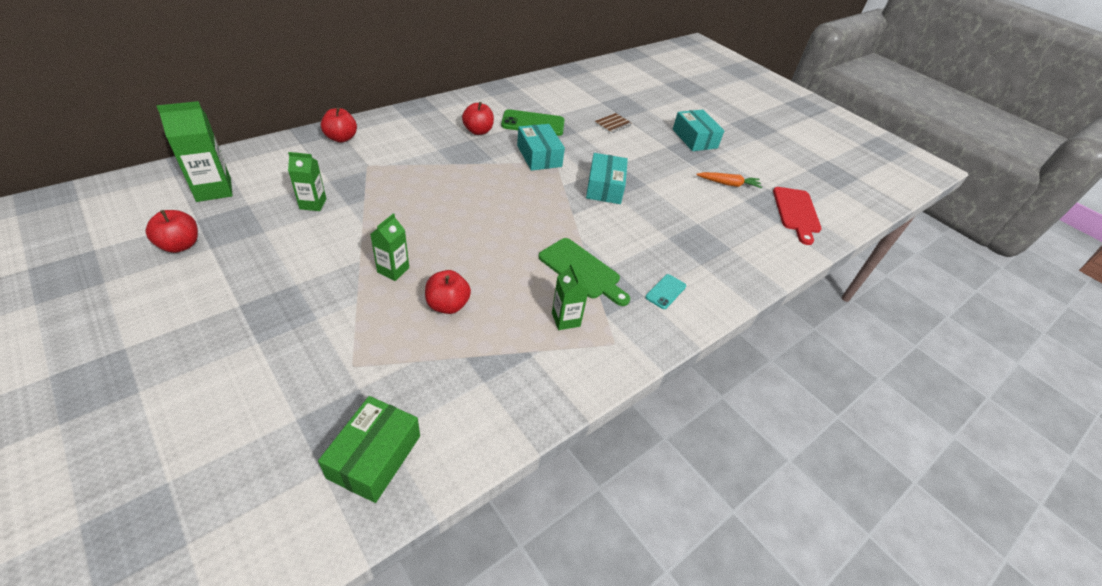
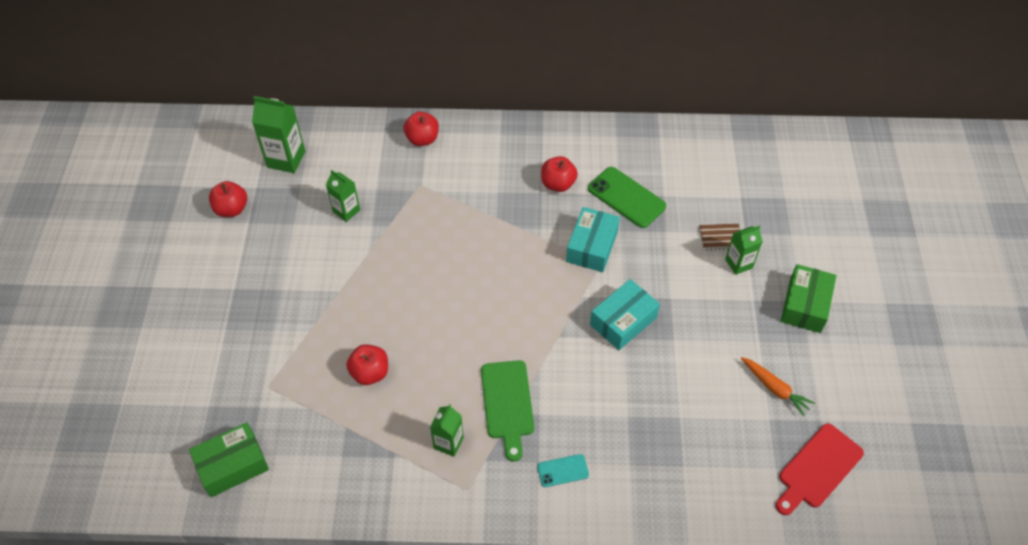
camera: 45 degrees right, 10 degrees up
(393, 270) = (356, 314): green carton -> green carton (738, 264)
(694, 139) = (805, 305): turquoise box -> green box

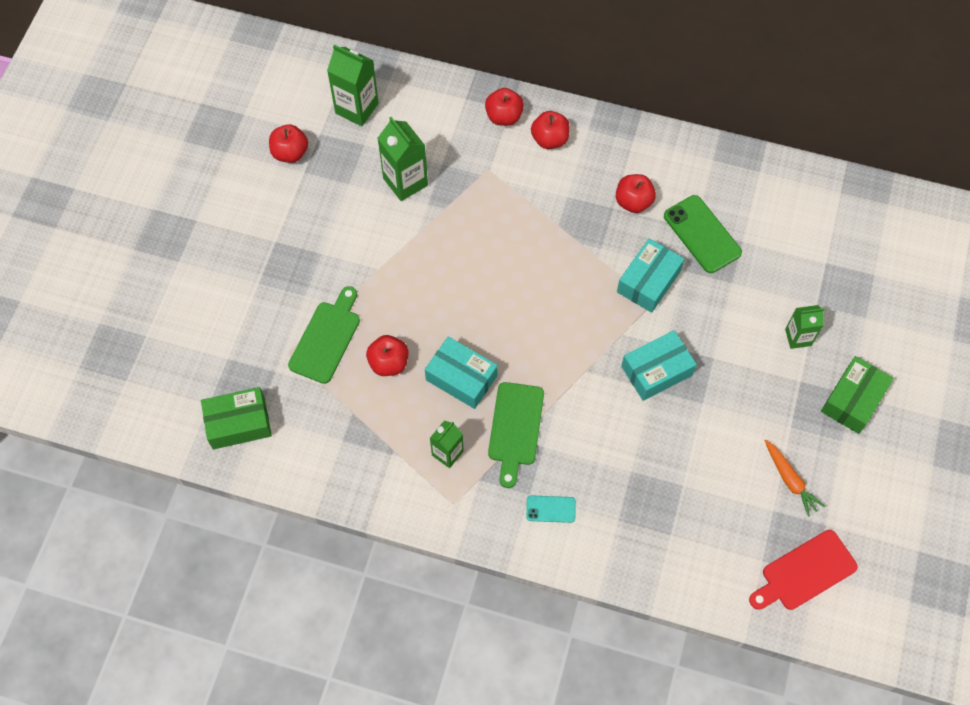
camera: 15 degrees right, 10 degrees up
(303, 364) = (326, 338): none -> green cutting board
(346, 211) = (405, 182): green carton -> green carton, size x1.57
(443, 370) = (461, 378): none -> turquoise box
(468, 149) = (550, 139): none -> red apple
(720, 238) = (788, 304): brown notebook -> none

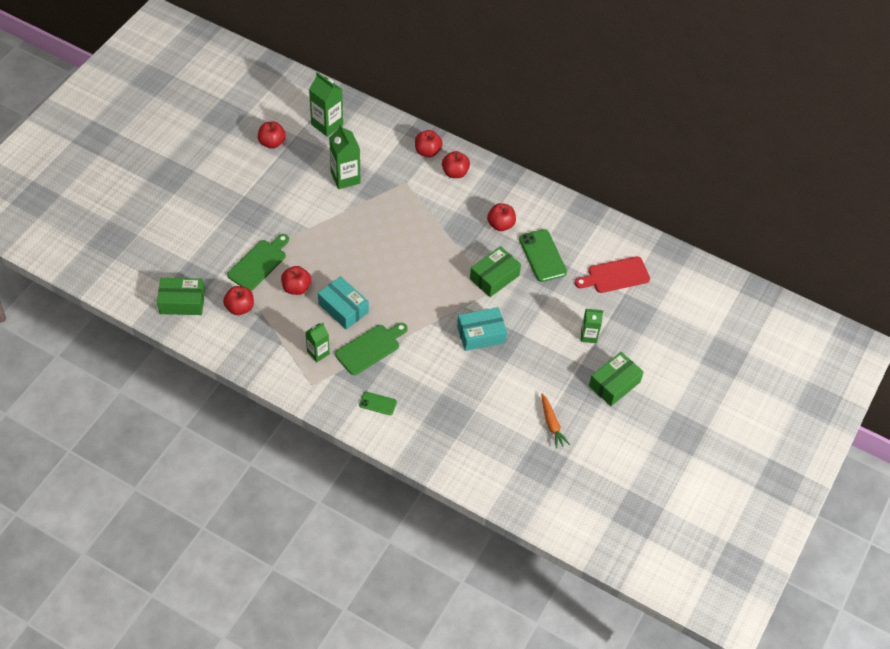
camera: 10 degrees right, 10 degrees down
(320, 412) = (240, 308): none -> red apple
(515, 428) = (370, 348): green cutting board -> green cutting board turned 150 degrees counterclockwise
(550, 509) = (378, 403): turquoise phone -> green phone
(648, 281) = (494, 277): turquoise box -> green box
(805, 572) = (542, 484): red cutting board -> red cutting board (615, 276)

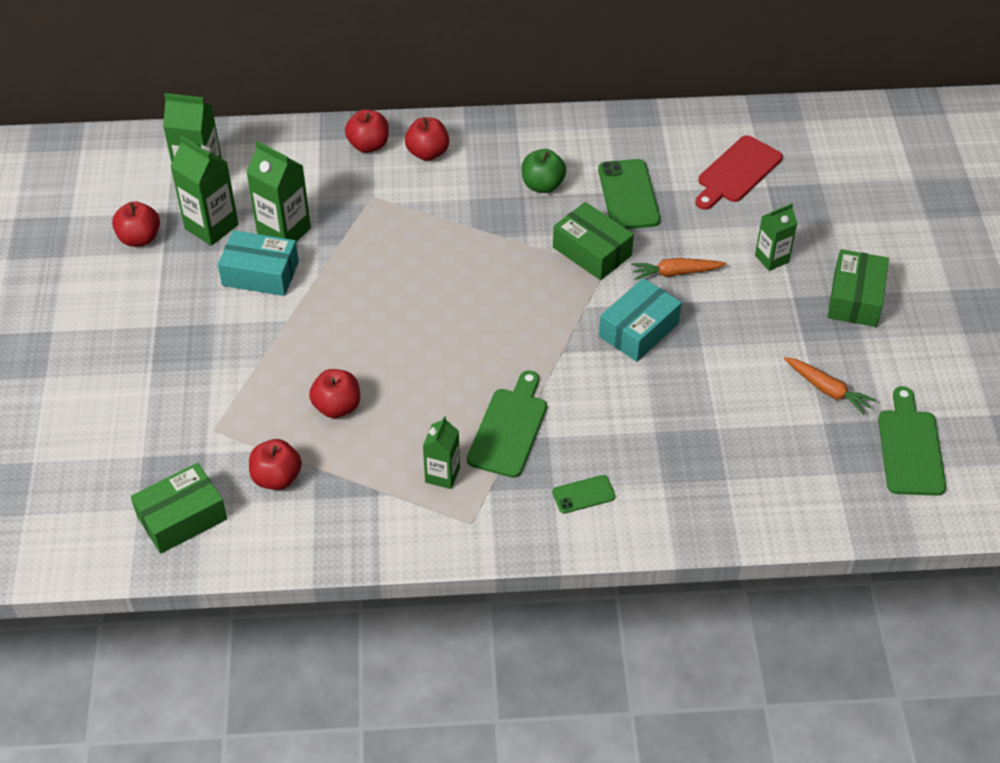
camera: 30 degrees left, 5 degrees down
(259, 263) = (254, 403): green cutting board -> green cutting board (910, 448)
(311, 155) = (211, 226): none -> green carton
(343, 308) = (426, 397): turquoise box -> turquoise box (260, 273)
(494, 277) = (592, 251): green box -> green box turned 60 degrees counterclockwise
(500, 225) = (542, 185): red apple -> green apple
(529, 314) = (676, 273): none -> orange carrot
(542, 256) = (628, 195): green phone -> green phone turned 45 degrees clockwise

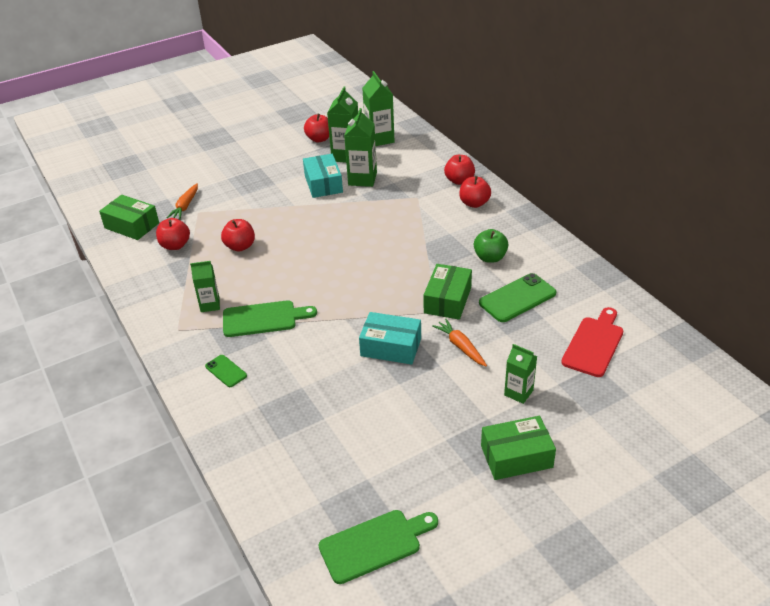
camera: 65 degrees right, 10 degrees down
(737, 172) = (594, 344): red cutting board -> red cutting board turned 105 degrees clockwise
(827, 389) = (403, 470): orange carrot -> orange carrot (185, 206)

